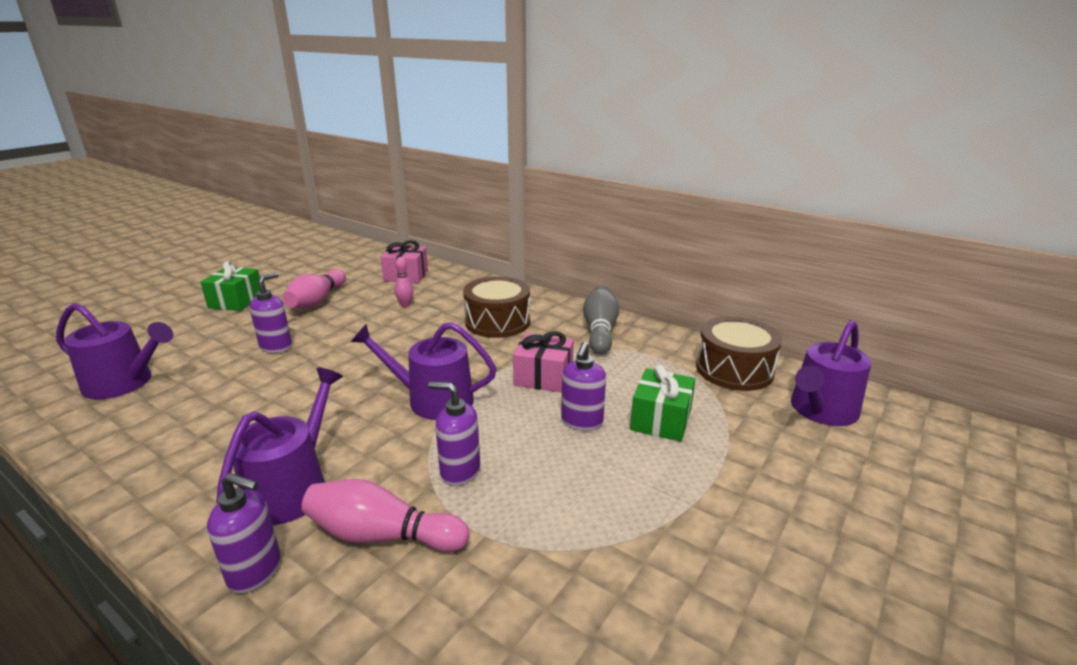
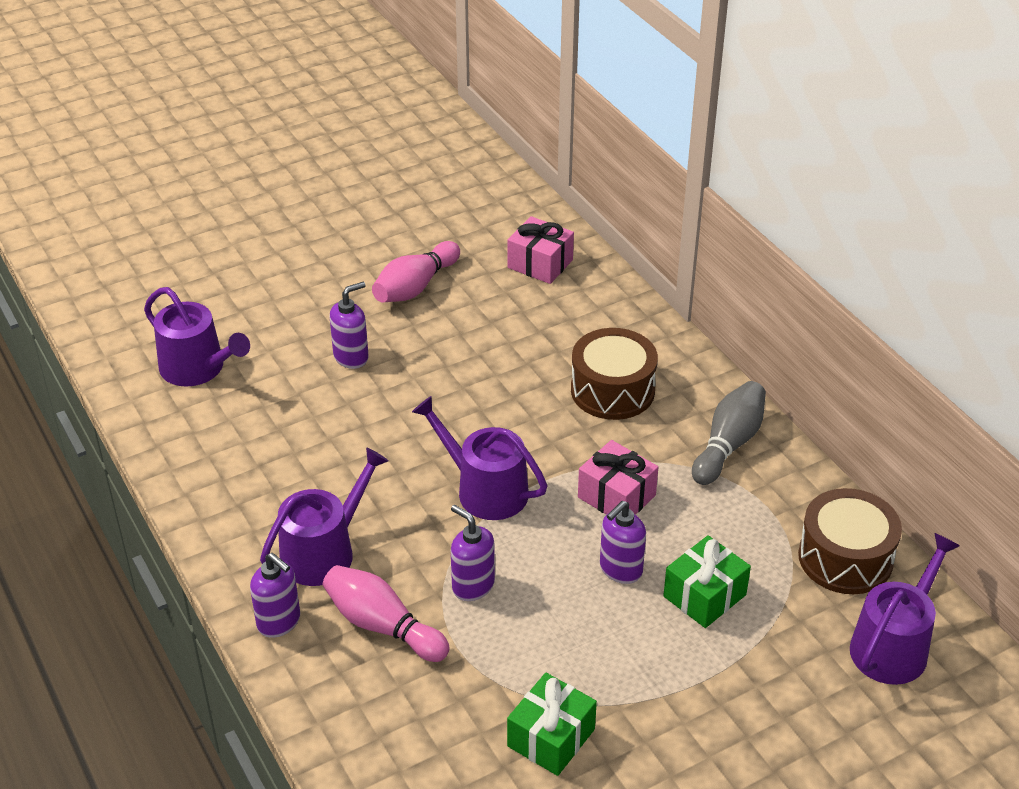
camera: 25 degrees right, 15 degrees up
(236, 301) = (324, 260): green gift -> green gift (551, 738)
(405, 305) = (516, 325): pink bowling pin -> none
(821, 411) = (893, 645): purple watering can -> purple watering can turned 150 degrees clockwise

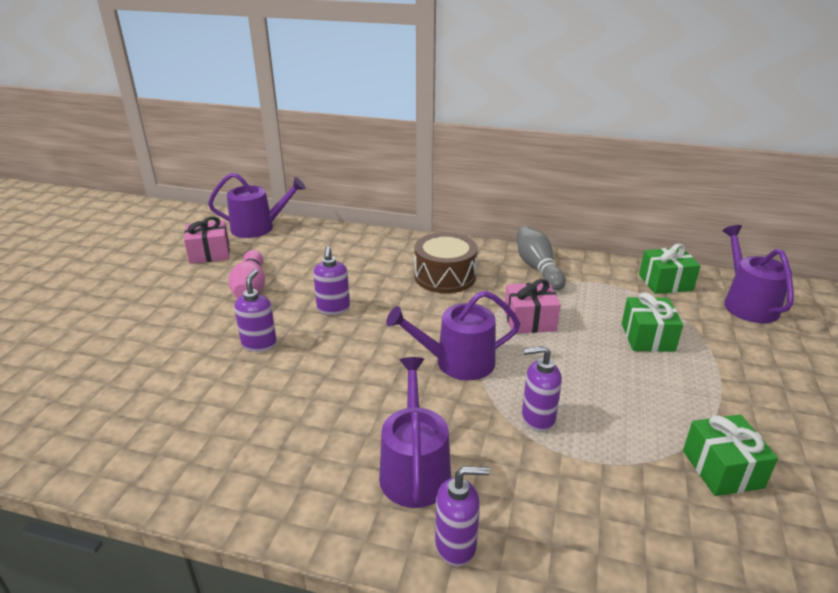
camera: 45 degrees left, 10 degrees down
(198, 368) = (138, 417): purple watering can -> purple watering can (258, 228)
(382, 626) = (527, 486): pink bowling pin -> none
(540, 264) = (314, 243): pink gift -> pink gift (209, 253)
(620, 569) = (592, 353): purple soap dispenser -> purple soap dispenser (333, 308)
(845, 558) = (665, 282): brown drum -> green gift

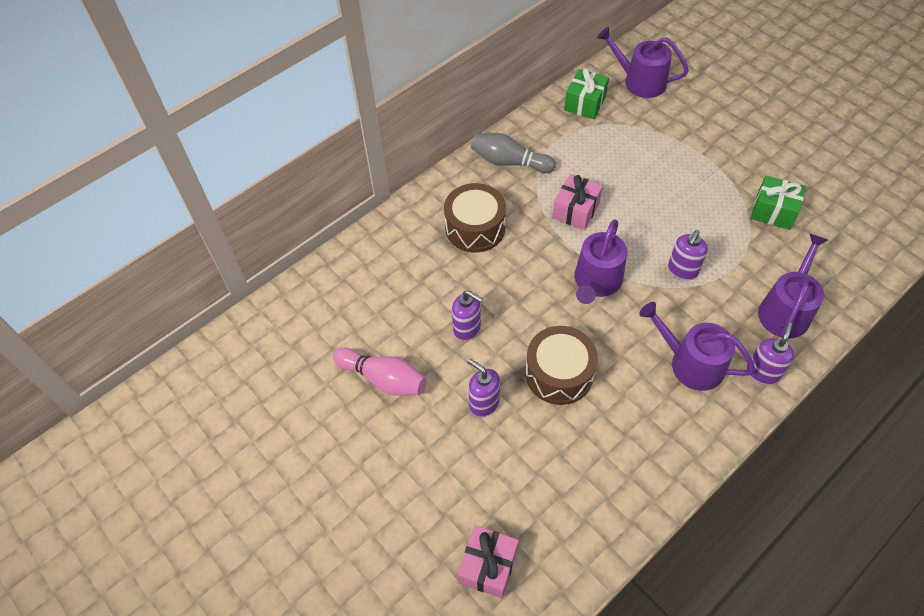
camera: 55 degrees left, 25 degrees up
(209, 253) = (285, 392): pink gift -> pink gift (488, 566)
(258, 228) = (262, 331): purple watering can -> purple watering can (785, 310)
(324, 376) = (559, 373): none -> brown drum
(647, 337) = (639, 159): green gift -> none

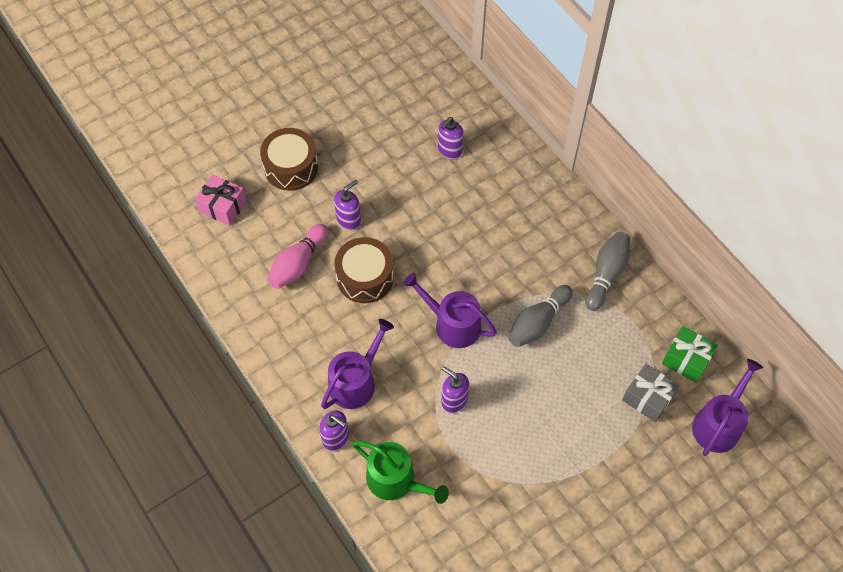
camera: 95 degrees right, 5 degrees up
(383, 379) = (383, 154): pink bowling pin -> pink bowling pin (298, 264)
(467, 329) = (419, 216): purple soap dispenser -> purple soap dispenser (449, 150)
(475, 228) = (526, 235): brown drum -> brown drum (291, 167)
(575, 210) = (538, 322): pink gift -> grey bowling pin
(630, 127) = (647, 398): none -> grey gift
(773, 211) = (515, 509): green gift -> none
(785, 310) = (396, 480): purple watering can -> green watering can

